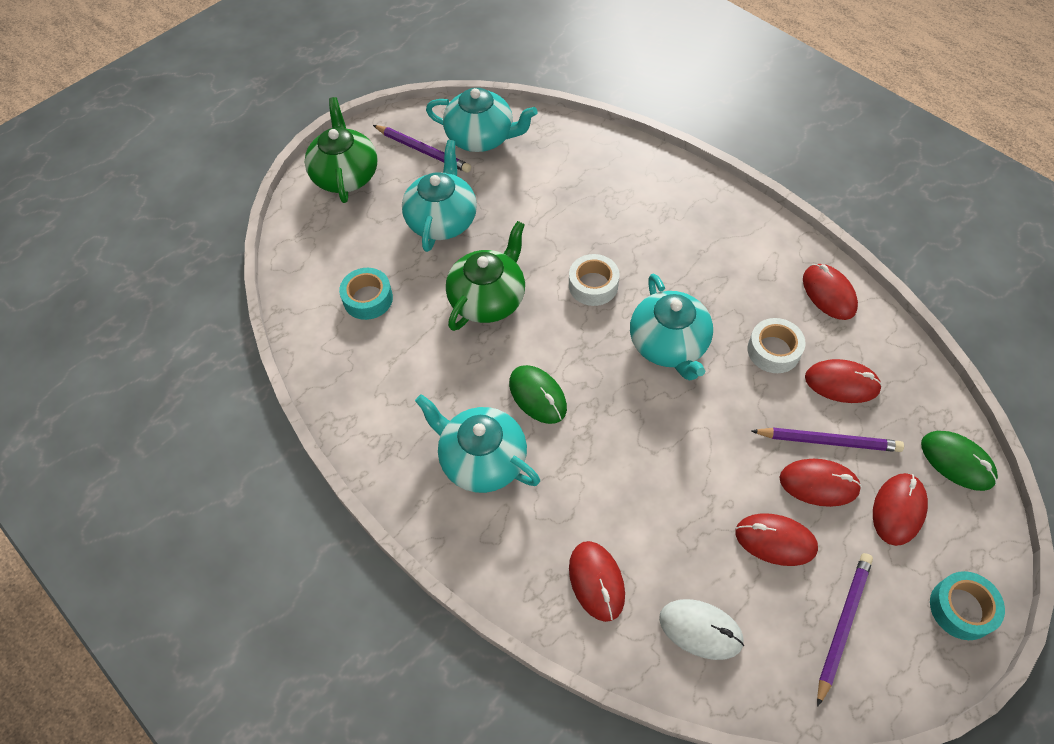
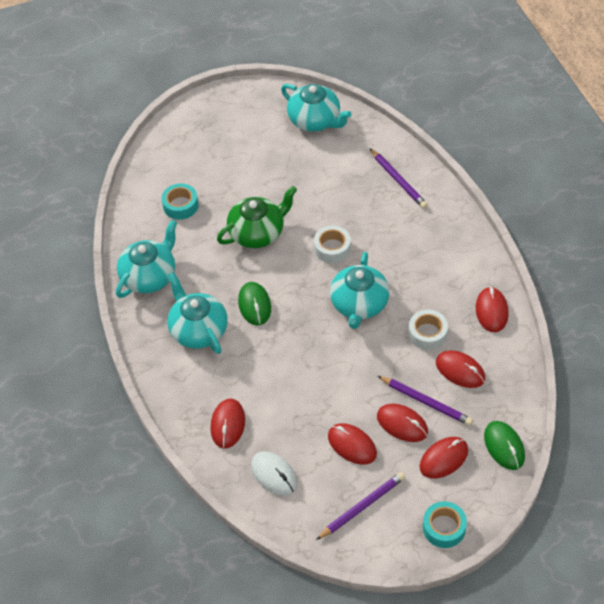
camera: 25 degrees right, 5 degrees down
(346, 175) = (209, 117): green teapot -> none
(423, 151) = (270, 117): purple pencil -> purple pencil (398, 180)
(442, 220) = (256, 170): turquoise teapot -> turquoise teapot (149, 276)

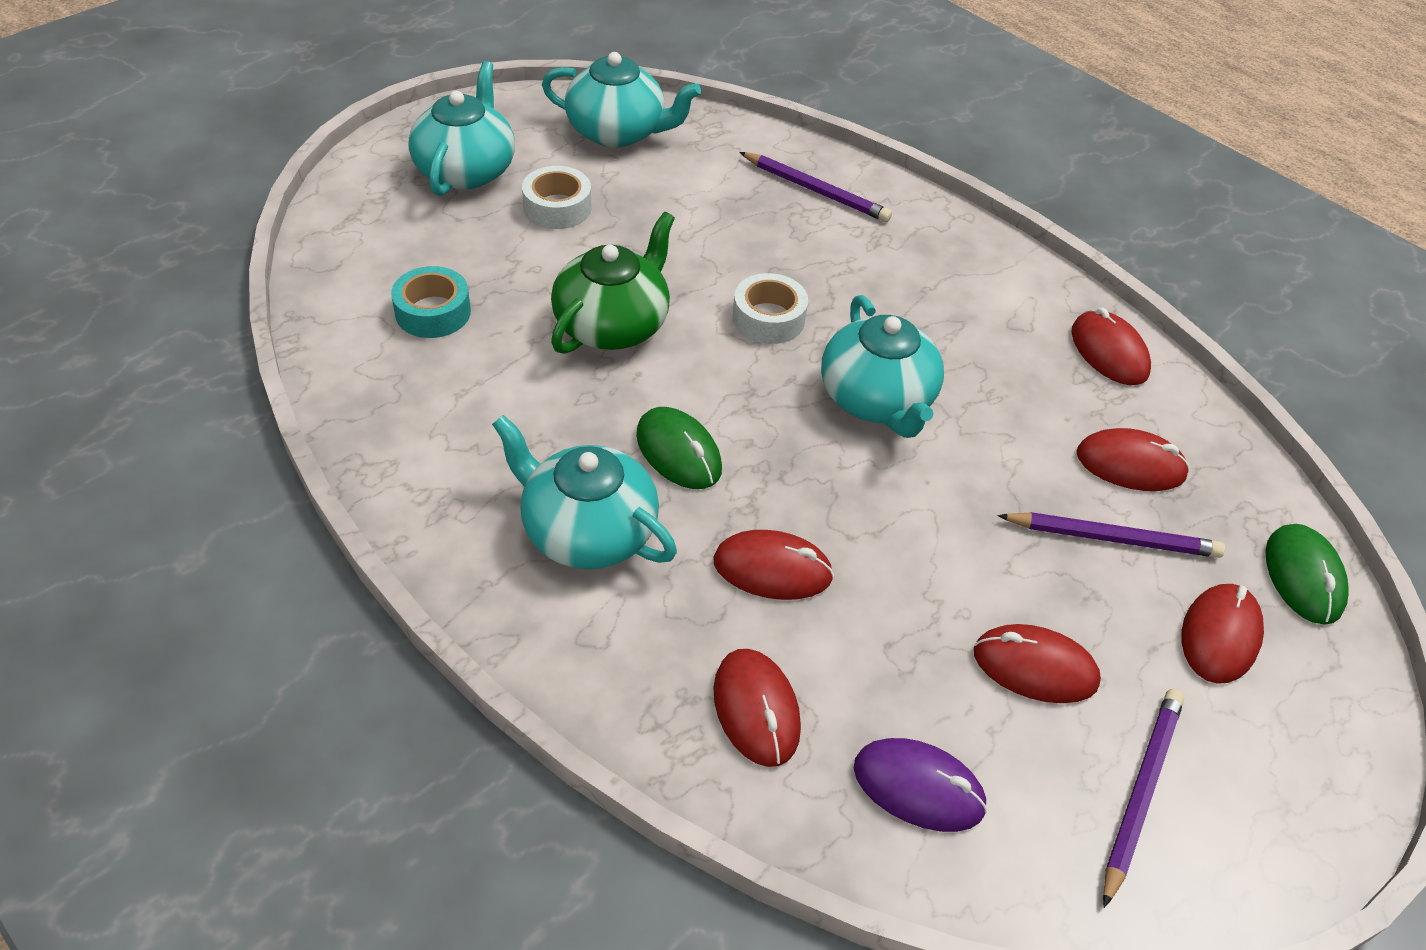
camera: 30 degrees left, 5 degrees down
(149, 276) = (428, 454): turquoise teapot -> turquoise teapot (466, 170)
(274, 474) = (918, 787): white mouse -> purple mouse
(402, 424) = (1099, 594): red mouse -> red mouse (772, 569)
(427, 333) = (1030, 417): white tape -> white tape (557, 207)
(444, 528) = (1322, 778): turquoise tape -> none
(504, 446) = (1303, 577): green mouse -> green mouse turned 45 degrees clockwise

